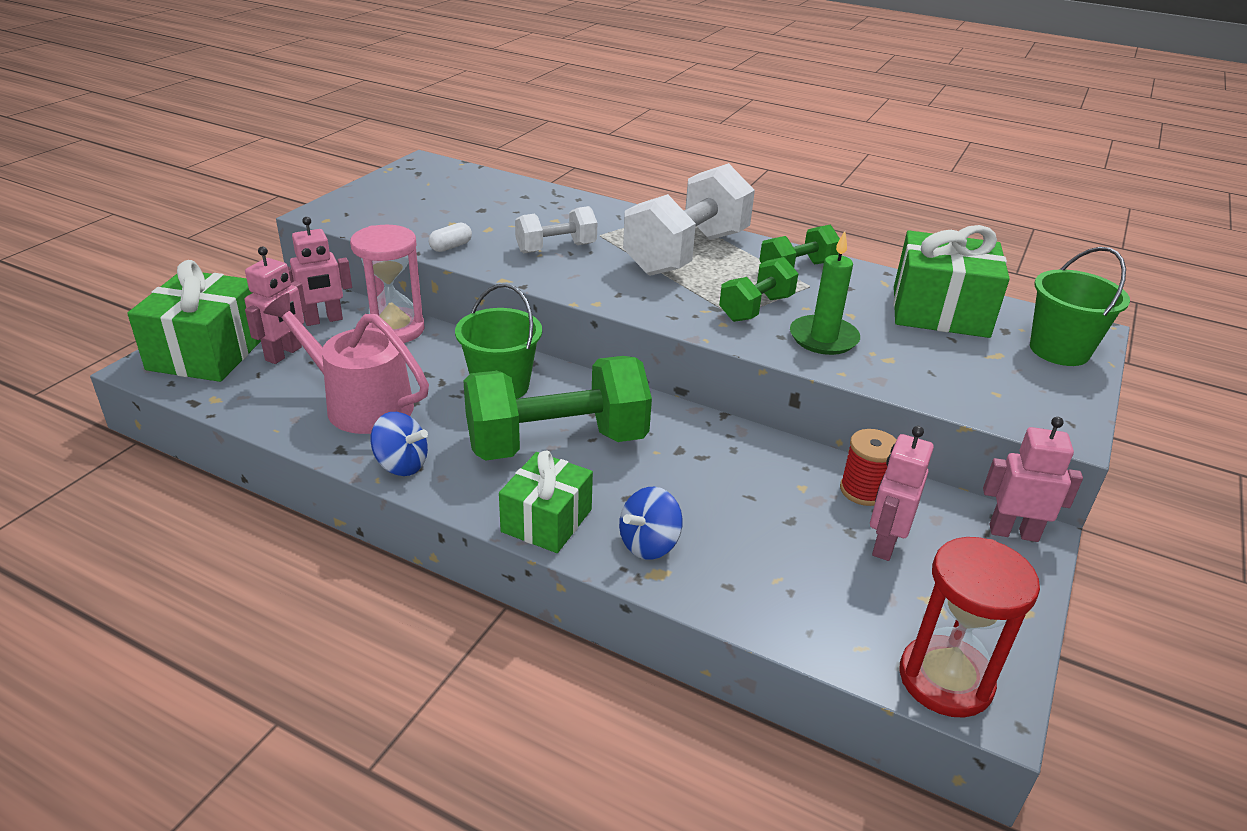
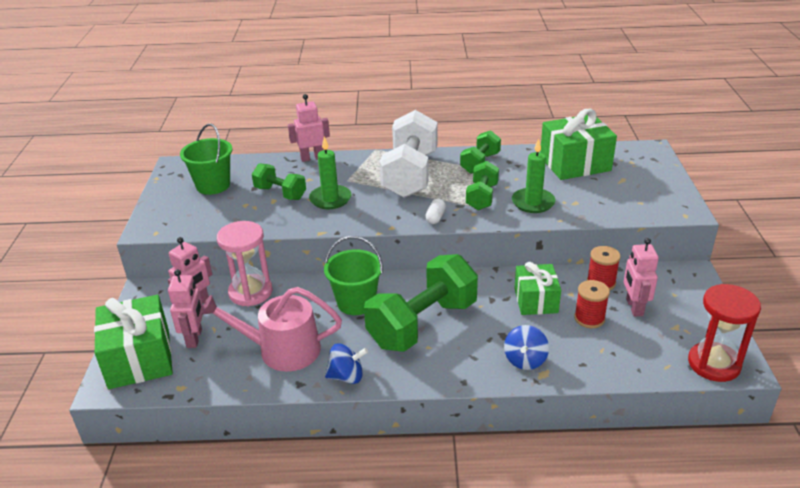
camera: 25 degrees left, 0 degrees up
(451, 247) = (263, 222): white capsule -> white capsule (435, 217)
(505, 224) = (280, 193): none -> green dumbbell
(546, 520) = (460, 372): green gift -> green gift (536, 300)
(556, 248) = (330, 199): white dumbbell -> green candle
(798, 530) = (589, 318): none -> red spool
(1013, 532) = (684, 275): pink robot -> pink robot (312, 158)
(1059, 350) = (648, 166): green bucket -> green bucket (213, 185)

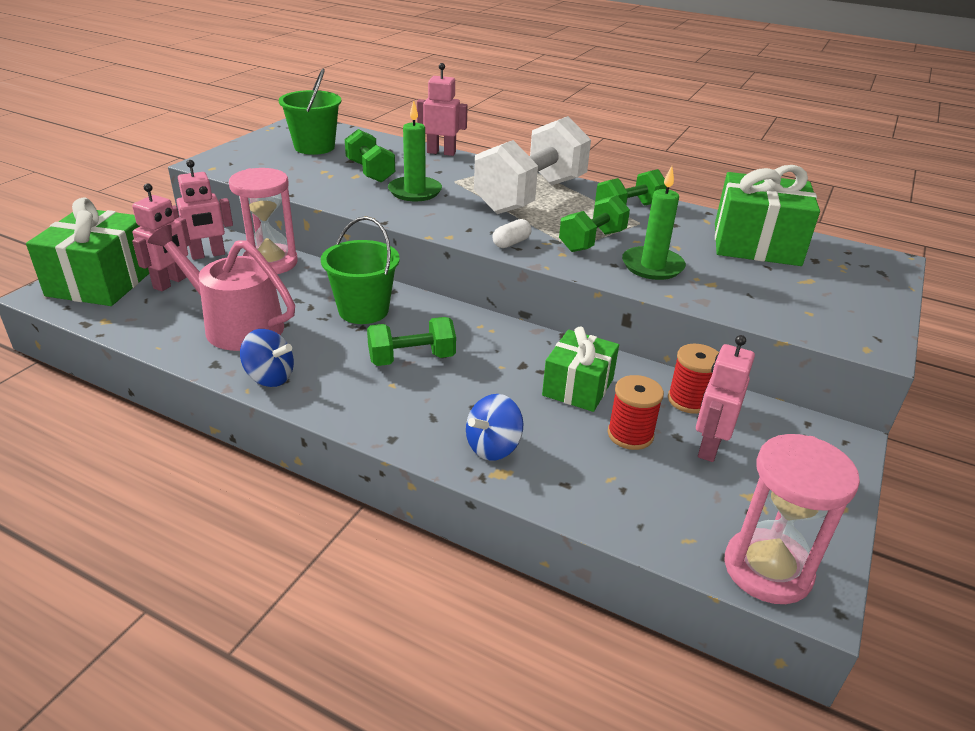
camera: 25 degrees right, 0 degrees up
(422, 324) = (411, 359): green dumbbell -> green dumbbell, size x0.53
(714, 364) = (767, 569): red hourglass -> pink hourglass

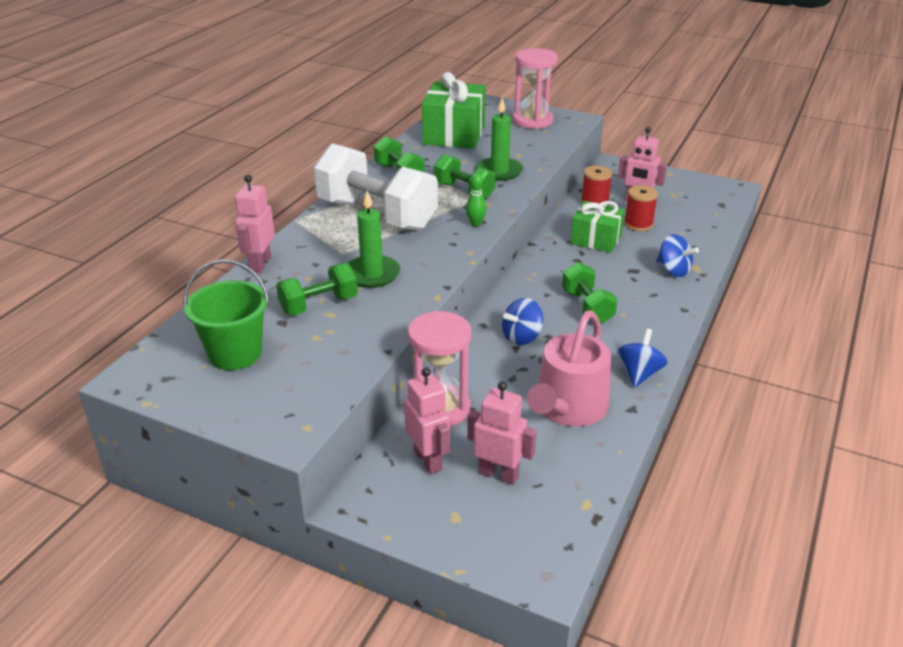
camera: 90 degrees left, 0 degrees up
(102, 281) = (506, 534): green gift -> none
(363, 310) = (521, 337): green bucket -> blue spinning top
(511, 243) = (475, 224): white capsule -> green bowling pin
(767, 569) = (724, 196): pink hourglass -> pink hourglass (532, 121)

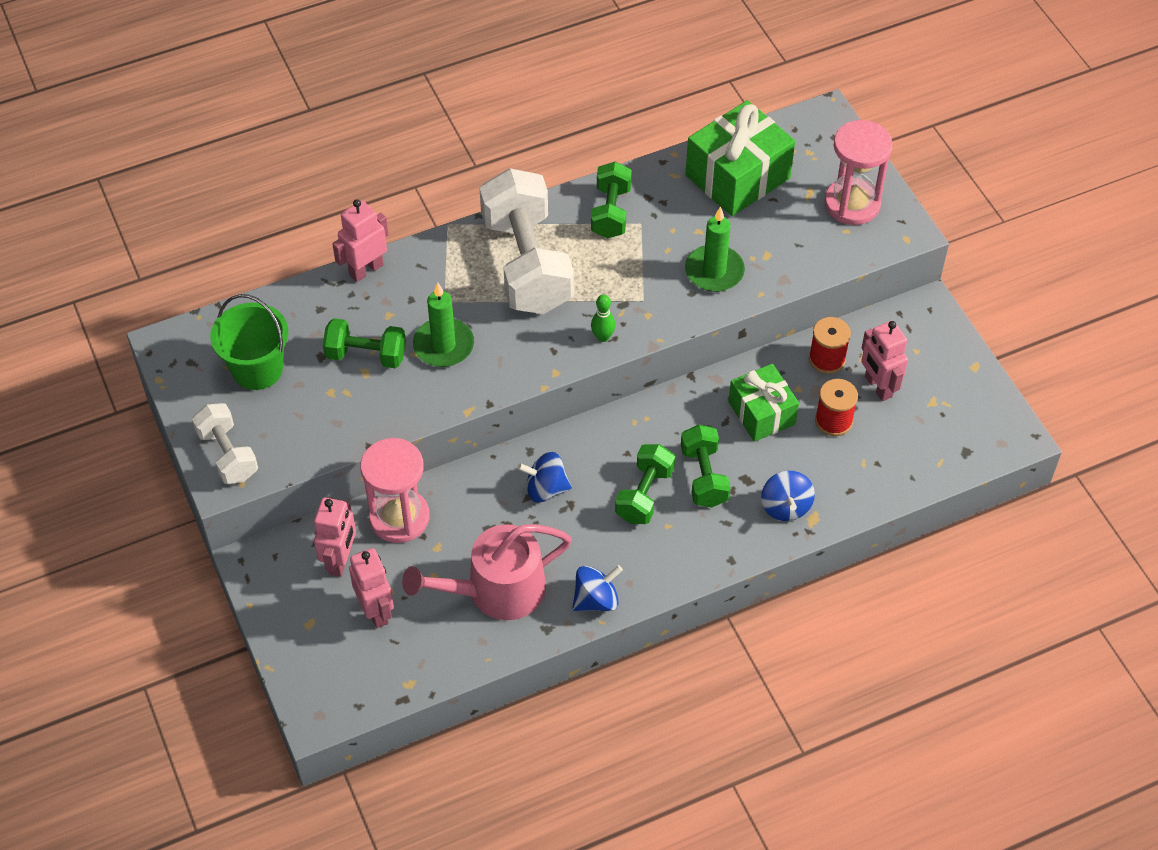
camera: 40 degrees right, 20 degrees up
(272, 416) = (228, 455): none -> white dumbbell
(464, 191) = (644, 280): green dumbbell -> green dumbbell (704, 477)

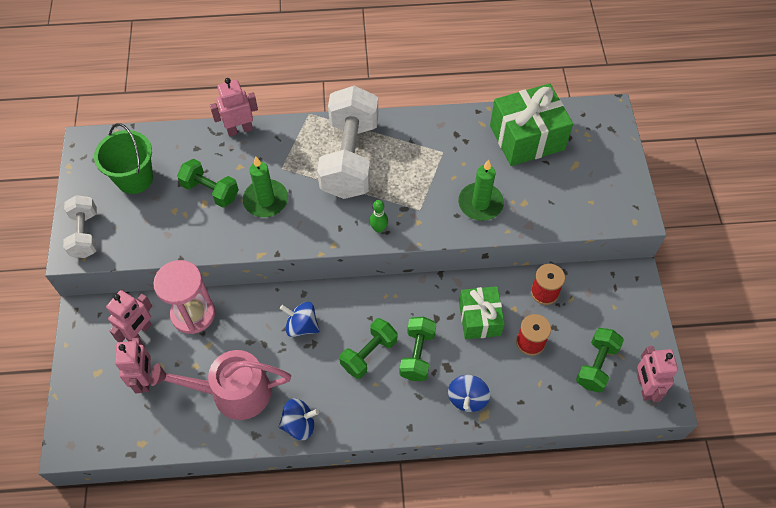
camera: 20 degrees right, 5 degrees up
(611, 212) = (425, 137): green dumbbell -> green dumbbell (596, 365)
(852, 204) = (603, 182): pink hourglass -> none
(878, 387) = (574, 326): pink robot -> pink robot (644, 387)

